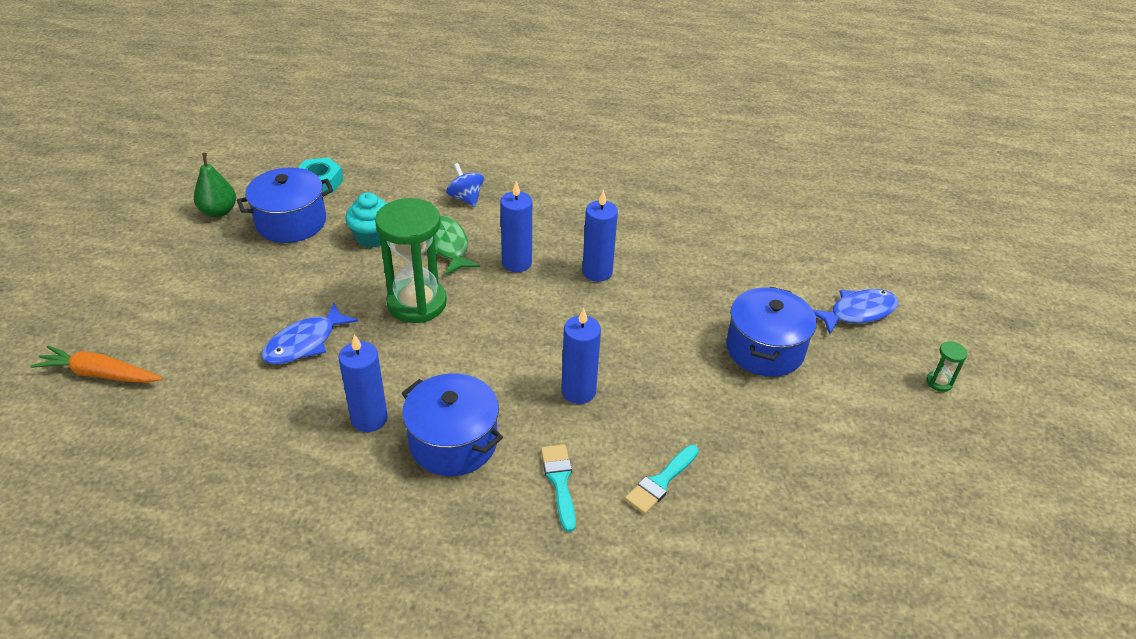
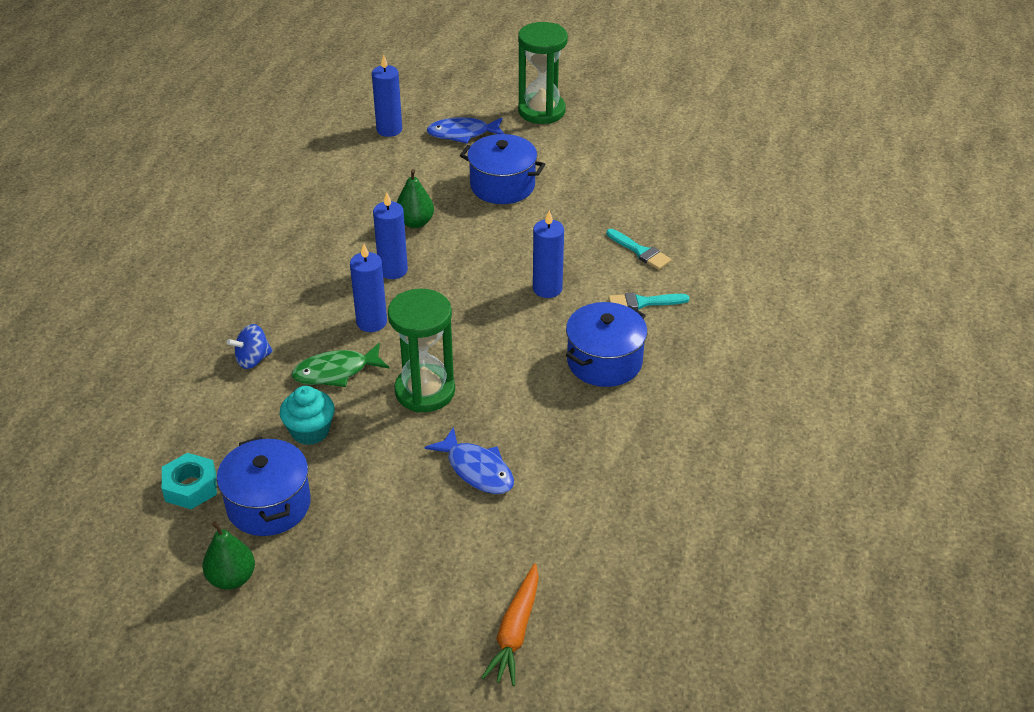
camera: 85 degrees left, 0 degrees up
(369, 419) = (578, 415): blue candle -> blue candle (389, 130)
(679, 283) = (415, 222): none -> green pear
(858, 312) = (462, 133): blue fish -> blue fish turned 75 degrees counterclockwise
(939, 382) = (541, 111): green hourglass -> green hourglass, size x2.49

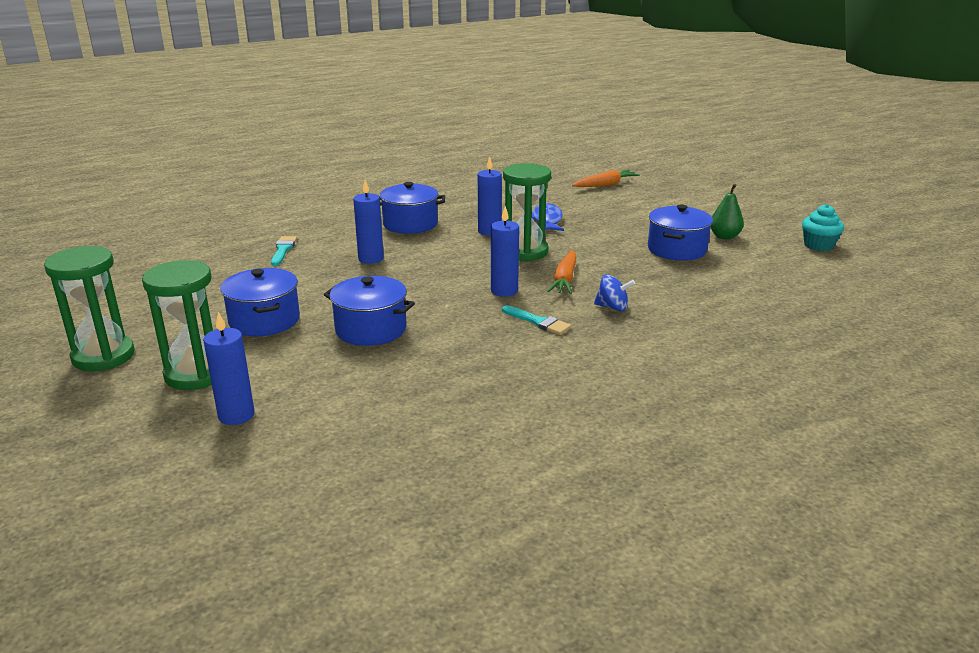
camera: 135 degrees left, 15 degrees down
(191, 487) = (718, 271): turquoise nut -> none
(310, 431) = (617, 264): turquoise cupcake -> turquoise cupcake (818, 246)
(336, 372) = (564, 279): green fish -> orange carrot
(393, 270) = (441, 310): blue candle -> blue candle (489, 231)
(415, 222) = (371, 329): green pear -> blue pot
(462, 133) = (196, 374): blue fish -> green hourglass
(643, 302) = (338, 233): turquoise brush -> turquoise brush (538, 322)

